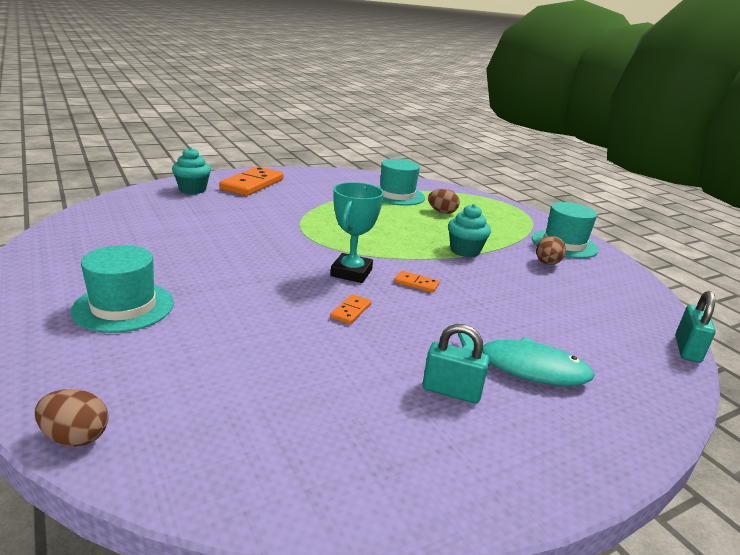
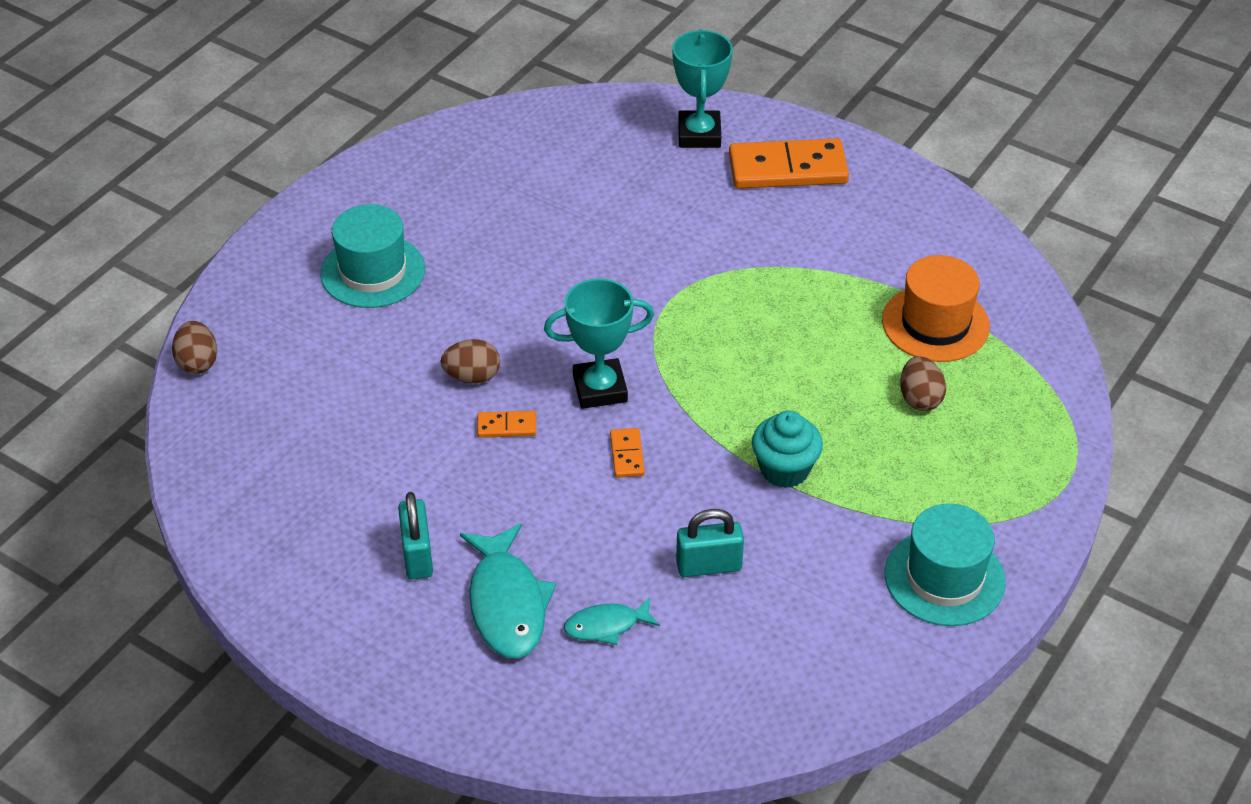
camera: 65 degrees right, 20 degrees up
(192, 189) = (699, 134): turquoise cupcake -> turquoise trophy
(397, 195) = (935, 323): turquoise hat -> orange hat
(547, 263) = (834, 570): brown egg -> brown egg (472, 376)
(563, 338) = (606, 626): none -> turquoise fish
(687, 349) = (685, 757): turquoise padlock -> turquoise padlock (708, 565)

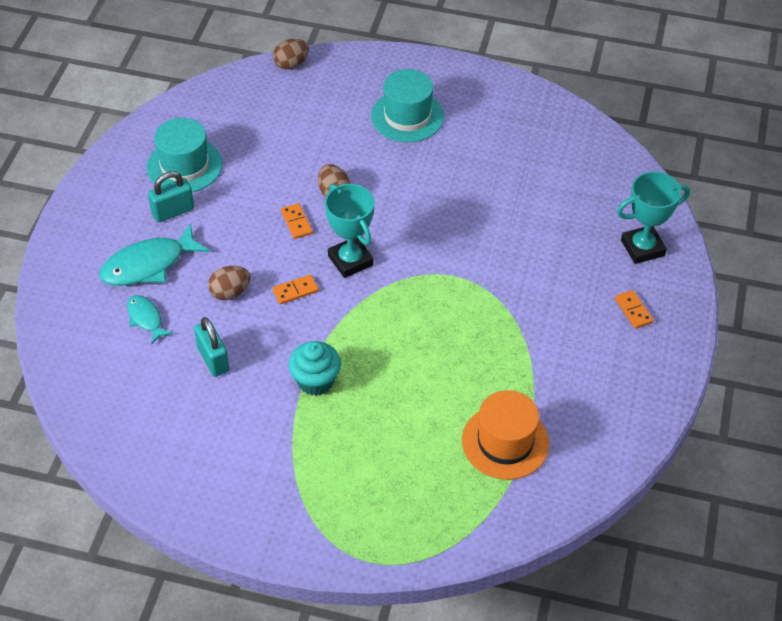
camera: 70 degrees right, 5 degrees up
(787, 169) = (633, 311): orange domino -> orange domino, size x0.45
(920, 398) = (419, 448): brown egg -> brown egg (230, 292)
(944, 578) = (247, 498): turquoise hat -> turquoise hat (184, 166)

